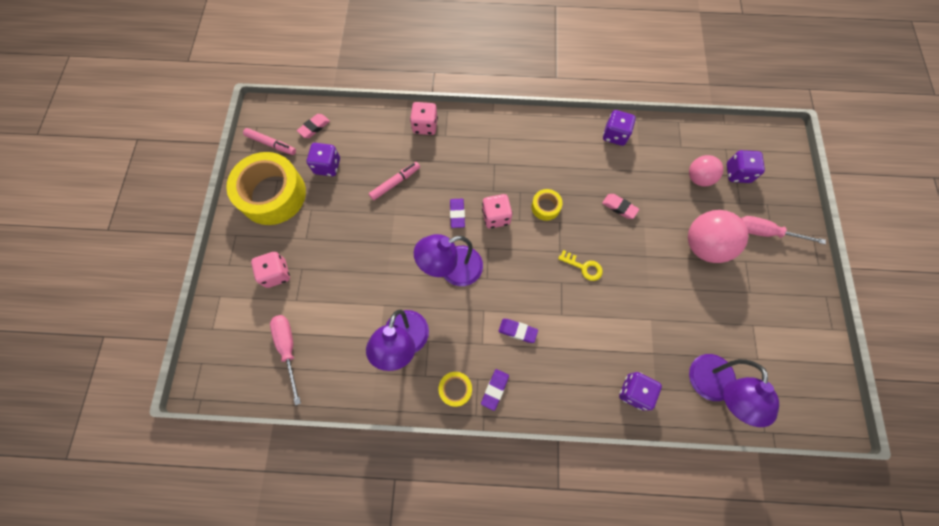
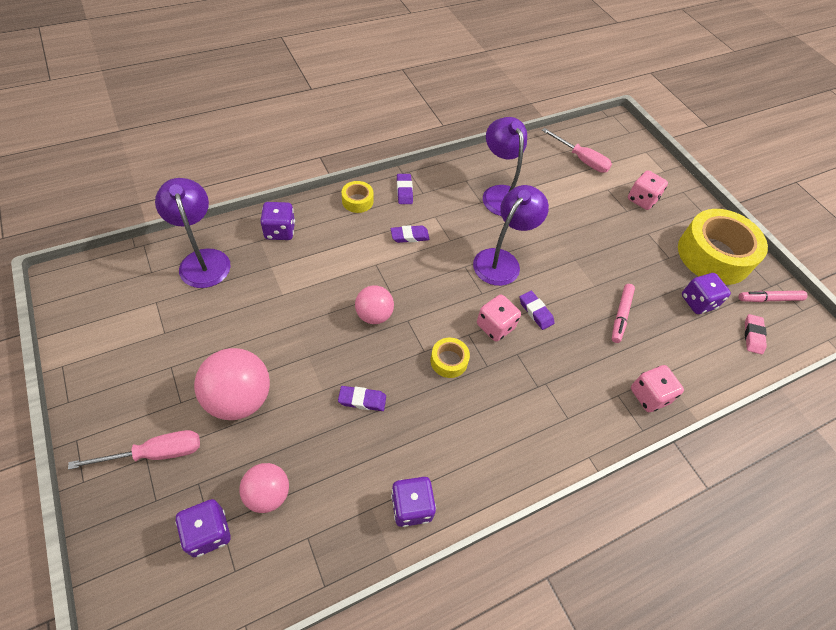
camera: 145 degrees right, 15 degrees down
(455, 389) = (436, 180): yellow tape -> yellow tape (357, 201)
(583, 267) = (374, 315): yellow key -> pink ball
(619, 207) = (362, 400): pink eraser -> purple eraser

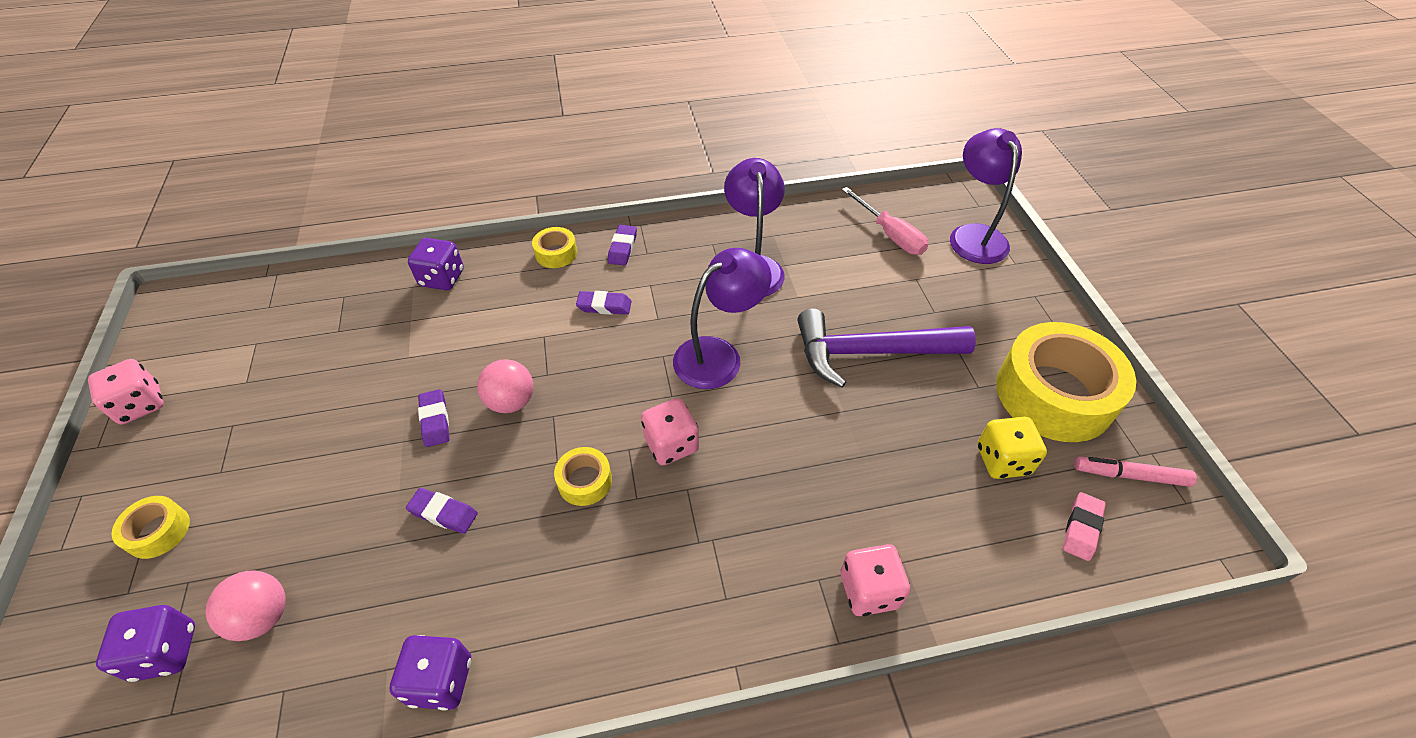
camera: 20 degrees right, 5 degrees down
(155, 453) = (158, 531): pink screwdriver -> yellow tape
(203, 260) = (334, 300): purple lamp -> purple lamp (974, 235)
(239, 398) = (291, 480): pink ball -> none
(535, 312) = (739, 433): purple eraser -> purple eraser (435, 420)
(597, 244) = (870, 352): none -> purple hammer
(620, 315) = (868, 460): pink marker -> none
(641, 200) = (963, 299): pink dice -> pink dice (141, 405)
(697, 302) = (1002, 460): purple dice -> yellow dice

